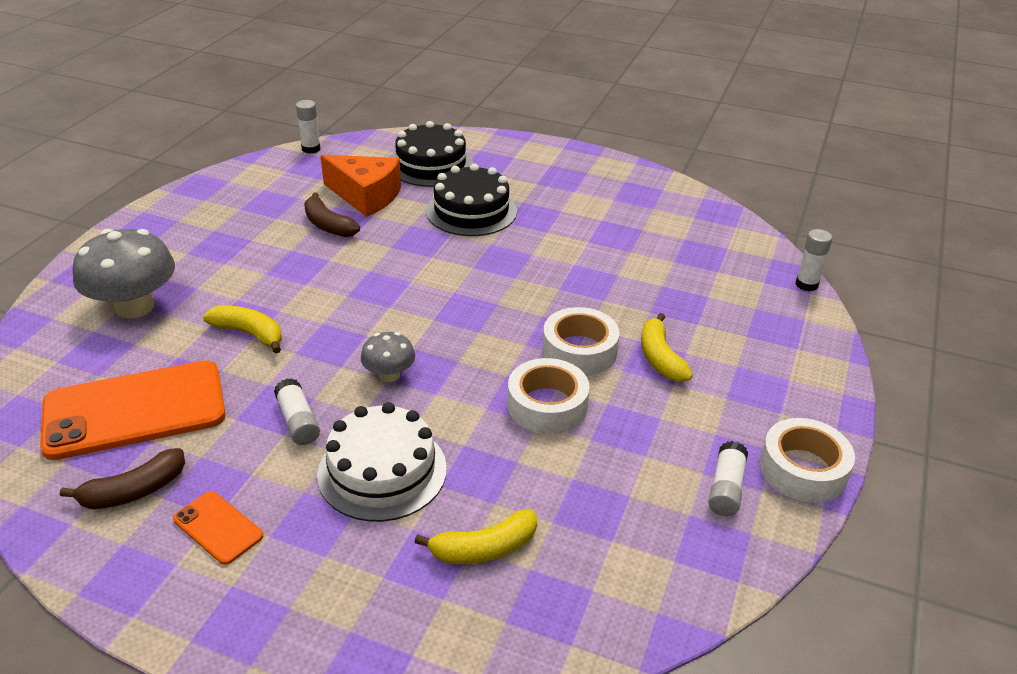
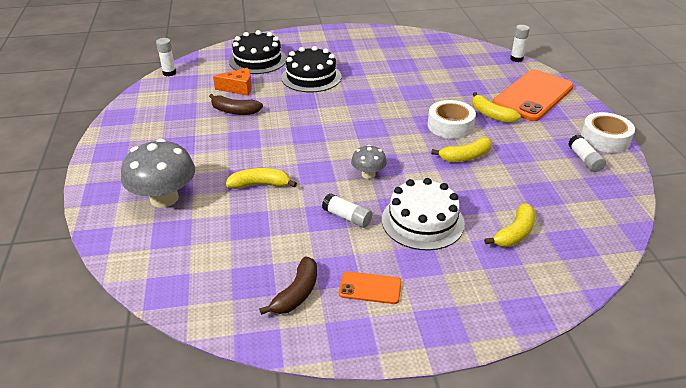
camera: 30 degrees left, 0 degrees up
(135, 410) = (240, 253): orange phone -> orange phone (533, 96)
(366, 196) = (238, 88): orange cheese -> orange cheese, size x0.66
(547, 405) = (465, 157): white tape -> yellow banana

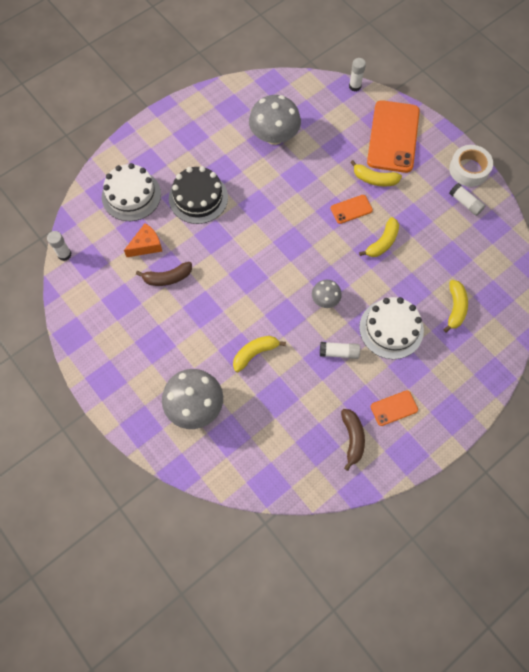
camera: 30 degrees left, 30 degrees up
(257, 60) = (131, 195): black cake -> white cake
(414, 64) = (274, 136): none -> grey mushroom
(450, 125) = (351, 209): white tape -> orange phone

